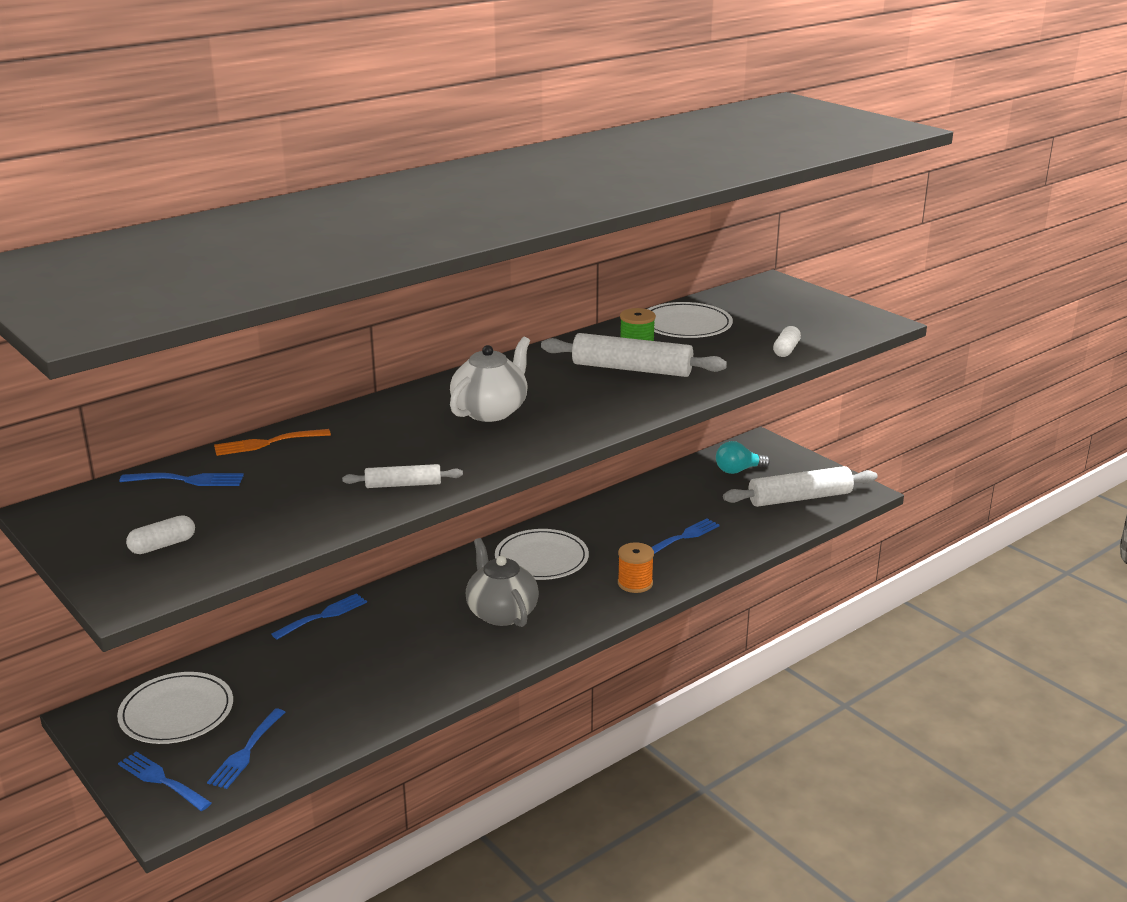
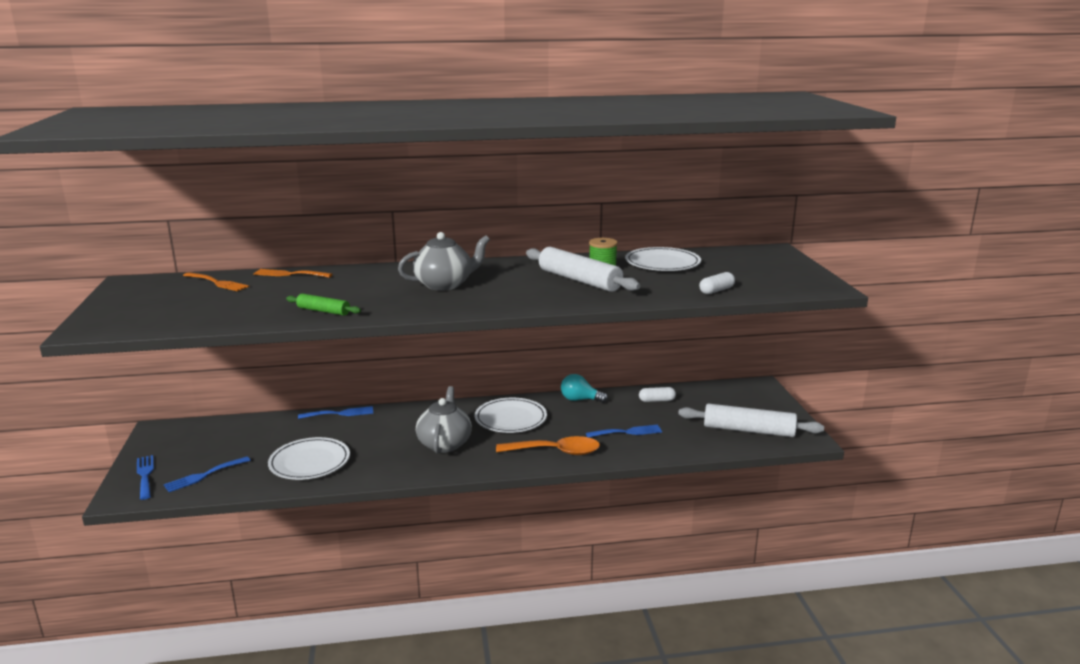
camera: 30 degrees right, 5 degrees down
(162, 545) = (147, 310): white capsule -> white capsule (657, 400)
(176, 712) = (199, 441): white plate -> white plate (309, 462)
(188, 480) = (217, 283): blue fork -> orange fork
(403, 484) = (323, 311): white rolling pin -> green rolling pin
(490, 411) = (445, 284): white teapot -> grey teapot
(635, 583) = (555, 452): orange spool -> orange spoon
(738, 470) = (719, 400): turquoise light bulb -> turquoise light bulb (580, 400)

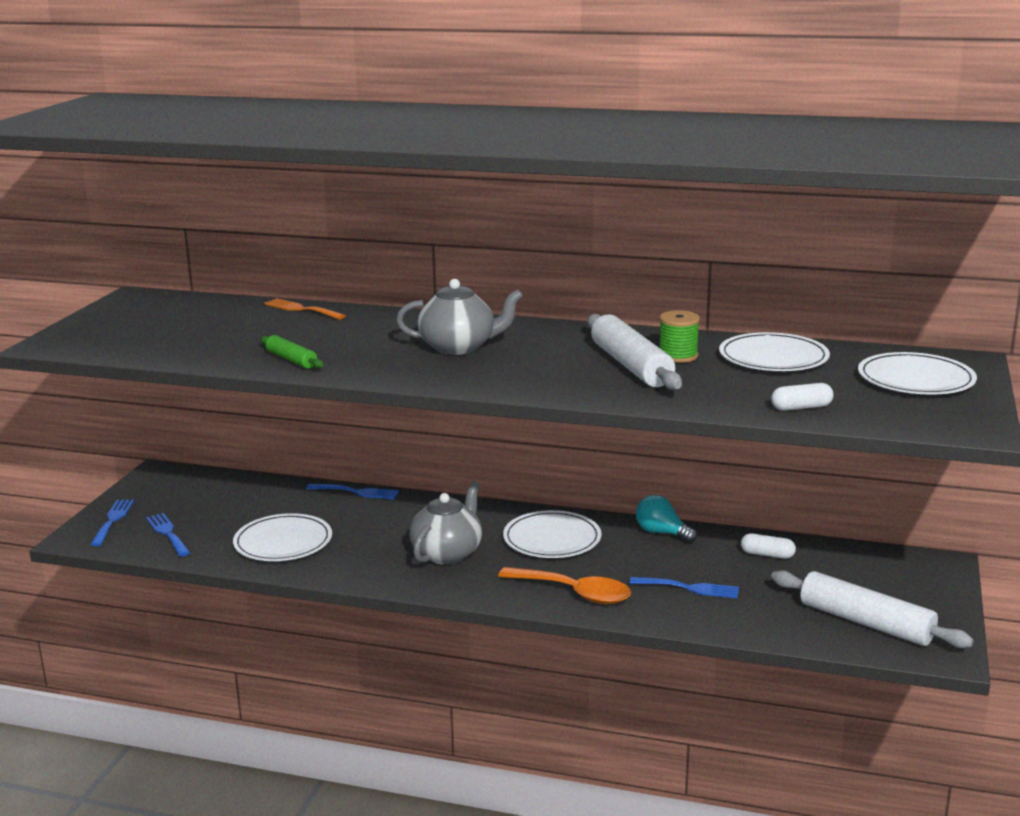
camera: 25 degrees right, 0 degrees up
(204, 475) = (167, 533): blue fork -> blue fork turned 75 degrees clockwise
(217, 283) = (218, 309): orange fork -> none
(760, 264) = (915, 379): none -> white plate

